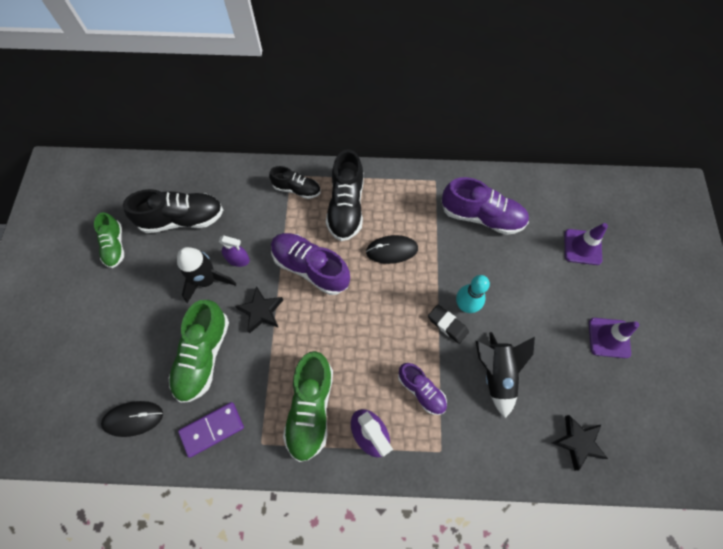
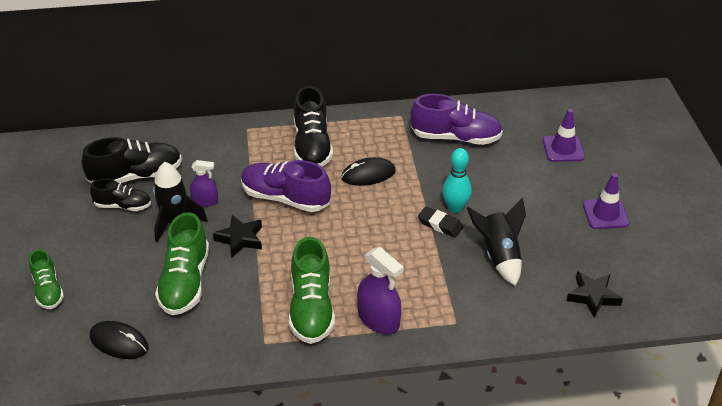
camera: 10 degrees left, 25 degrees down
(115, 246) = (65, 206): green shoe -> green shoe (48, 290)
(133, 418) = (119, 342): black mouse -> black mouse turned 45 degrees clockwise
(212, 429) = (208, 339): purple domino -> none
(297, 189) = (256, 138): black shoe -> black shoe (123, 206)
(421, 390) = (425, 278): purple shoe -> none

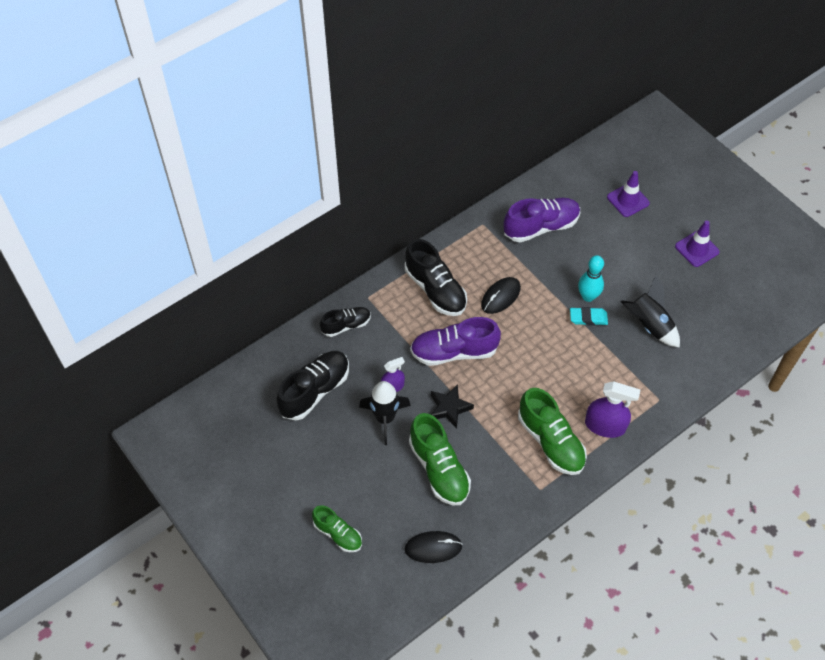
camera: 30 degrees left, 15 degrees up
(123, 206) = (329, 425): black shoe -> black shoe (346, 325)
(440, 225) = (588, 318): black eraser -> turquoise eraser
(593, 296) = (734, 328): black star -> none

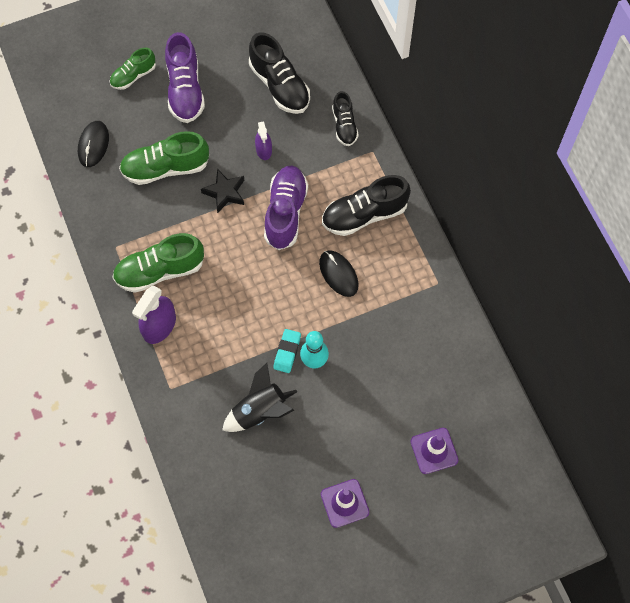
camera: 105 degrees right, 10 degrees up
(385, 418) = (232, 136): black rocket -> none
(541, 227) = (419, 342): purple shoe -> purple shoe (185, 90)

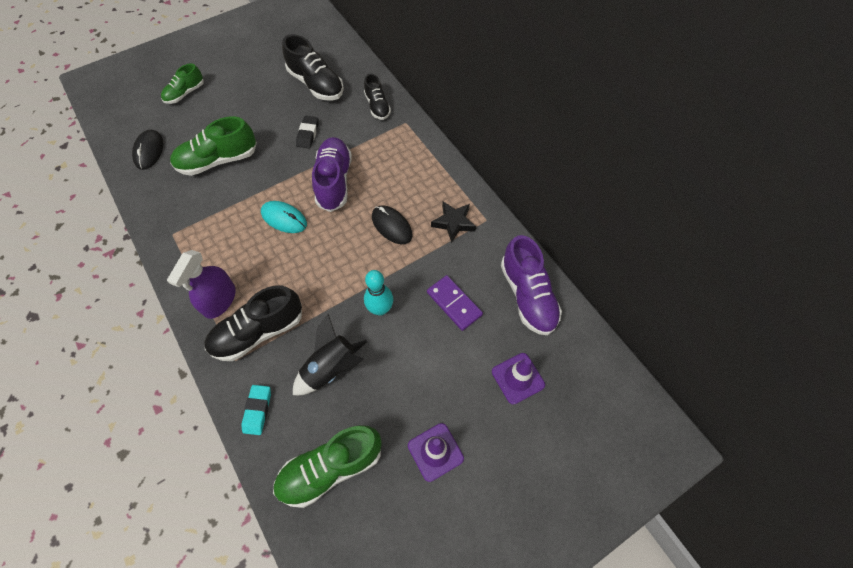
camera: 10 degrees left, 5 degrees down
(160, 271) = (217, 249): green shoe -> green shoe (331, 468)
(185, 90) = (232, 98): purple shoe -> purple shoe (527, 295)
(225, 192) = (275, 173): black star -> black star (453, 223)
(229, 247) = (284, 218): none -> turquoise mouse
(264, 150) = (308, 134): purple spray bottle -> black eraser
(287, 352) = (352, 304): turquoise eraser -> turquoise eraser (257, 410)
(364, 215) = (407, 173): black shoe -> black shoe (258, 332)
(387, 367) = (454, 303): none -> purple domino

